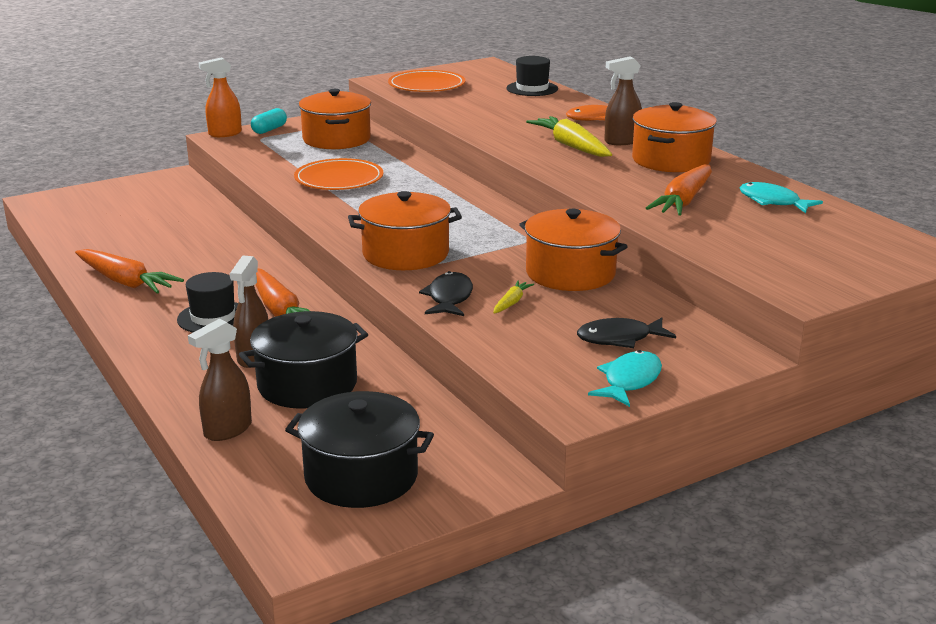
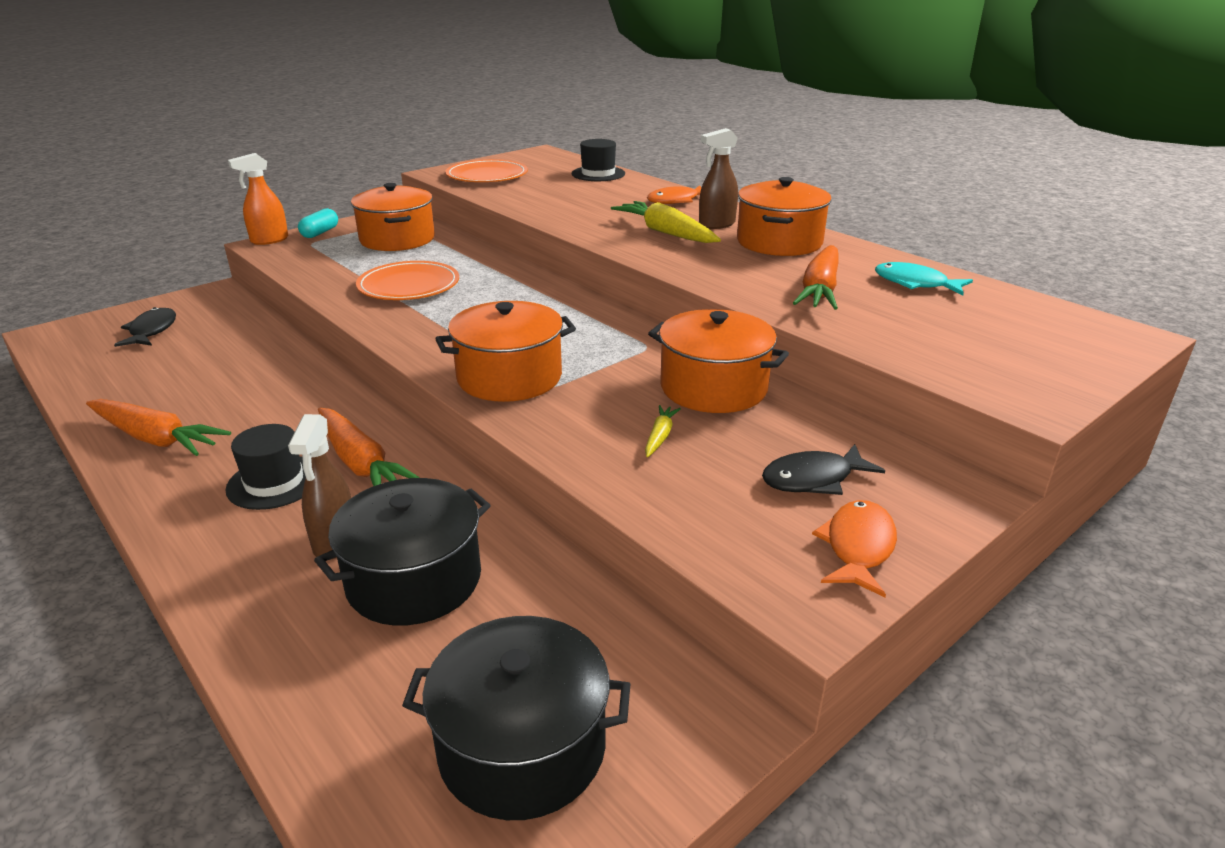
camera: 10 degrees left, 5 degrees up
(227, 430) = (309, 680): brown spray bottle -> none
(449, 298) = (581, 437): black fish -> black fish (152, 331)
(629, 381) = (858, 547): turquoise fish -> orange fish

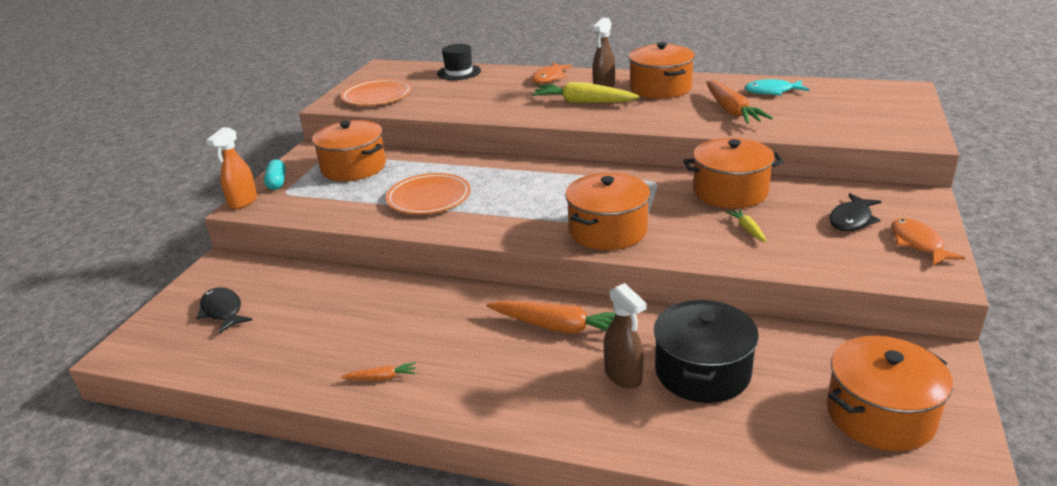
camera: 30 degrees left, 0 degrees up
(155, 438) = (381, 378): orange carrot -> orange carrot, size x0.48
(274, 482) = (522, 363): black hat -> none
(522, 746) = (880, 414): black pot -> orange pot

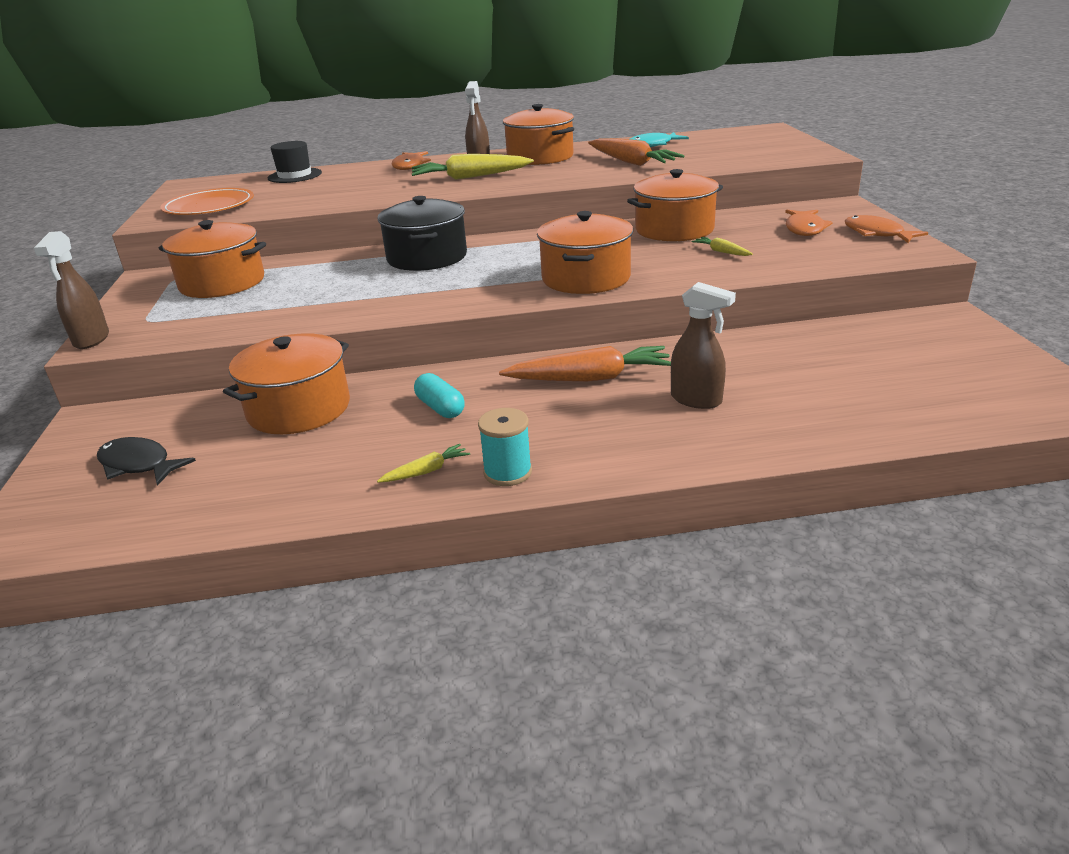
camera: 25 degrees left, 0 degrees up
(243, 202) = (91, 340): orange spray bottle -> brown spray bottle
(277, 182) = (125, 314): turquoise capsule -> turquoise capsule (440, 408)
(381, 378) = (426, 471): orange carrot -> yellow carrot
(429, 197) = (350, 290): orange plate -> none
(432, 398) = (508, 472): none -> turquoise spool
(702, 371) = (768, 377): black pot -> black pot (427, 257)
(851, 220) = (804, 229): black fish -> orange fish
(880, 414) = (950, 368): orange pot -> orange pot (299, 409)

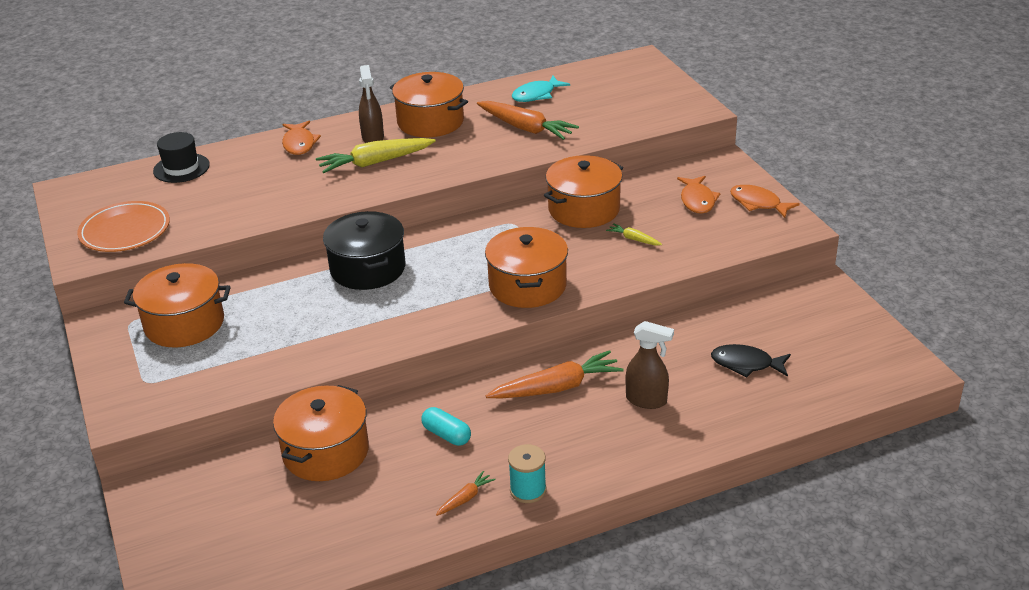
camera: 15 degrees left, 5 degrees up
(91, 340) = (111, 413): brown spray bottle -> none
(138, 465) = (224, 527): black fish -> black fish (746, 364)
(426, 471) = (465, 498): yellow carrot -> orange carrot

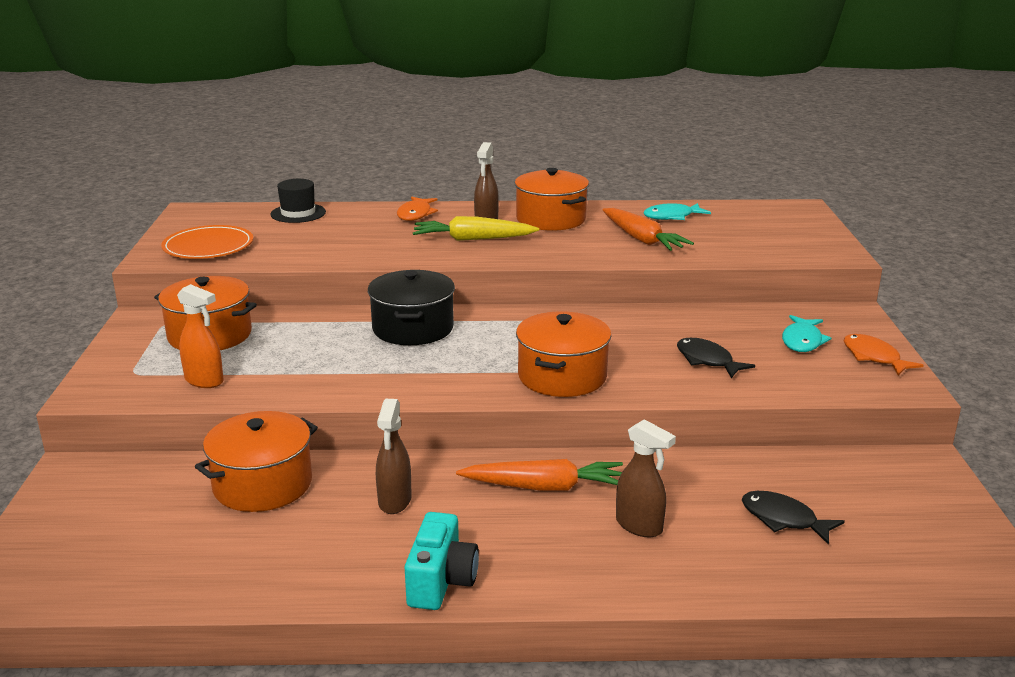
camera: 20 degrees right, 10 degrees down
(220, 373) = (204, 381): none -> orange spray bottle
(446, 435) = (394, 501): turquoise capsule -> brown spray bottle
(465, 498) = (367, 570): orange carrot -> none
(528, 490) = (441, 581): turquoise spool -> turquoise camera
(584, 209) = (669, 324): orange pot -> none
(634, 239) = (707, 360): yellow carrot -> black fish
(697, 200) = (802, 341): orange fish -> turquoise fish

